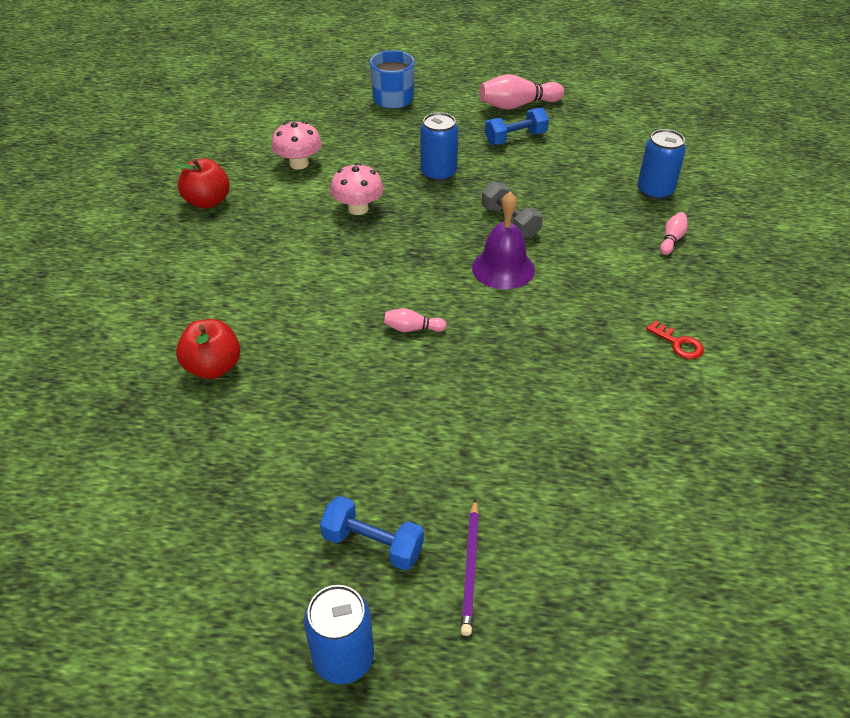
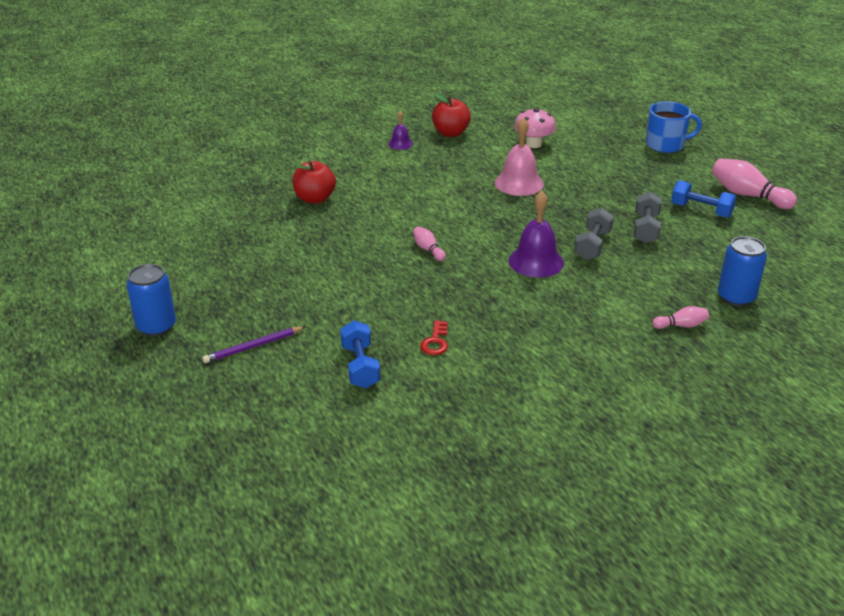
camera: 55 degrees right, 10 degrees down
(181, 245) = (400, 144): none -> purple bell
(358, 208) = (519, 183): pink mushroom -> pink bell
(373, 544) = (239, 305): blue dumbbell -> blue dumbbell (360, 366)
(438, 173) = (605, 196): blue can -> none
(513, 180) = (646, 229): none -> grey dumbbell
(678, 344) = (554, 367): red key -> red key (435, 342)

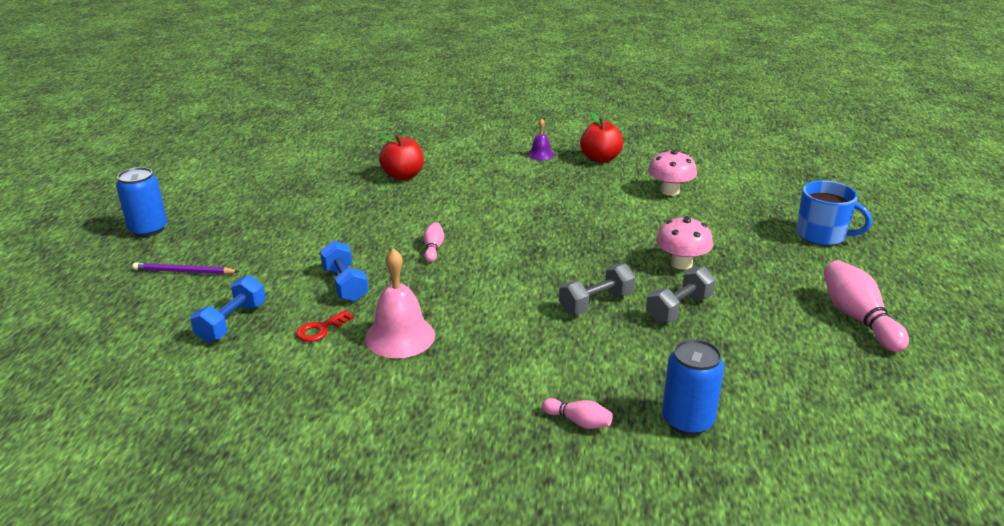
camera: 35 degrees right, 5 degrees down
(519, 183) = (603, 221): pink bell -> pink bell (400, 336)
(536, 261) = (516, 296): purple bell -> none
(608, 197) = (681, 263): none -> pink mushroom
(701, 210) = (773, 313): blue dumbbell -> blue dumbbell (345, 285)

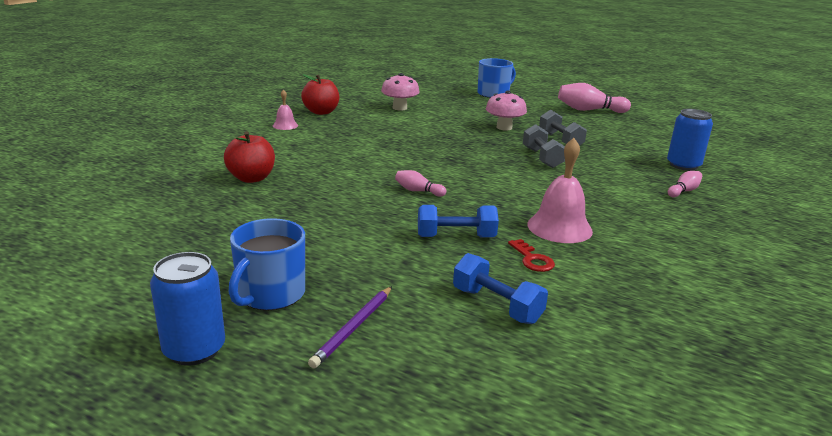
camera: 70 degrees left, 5 degrees down
(218, 233) = (270, 294): none -> blue mug
(540, 154) = (285, 125): purple bell -> pink bell

